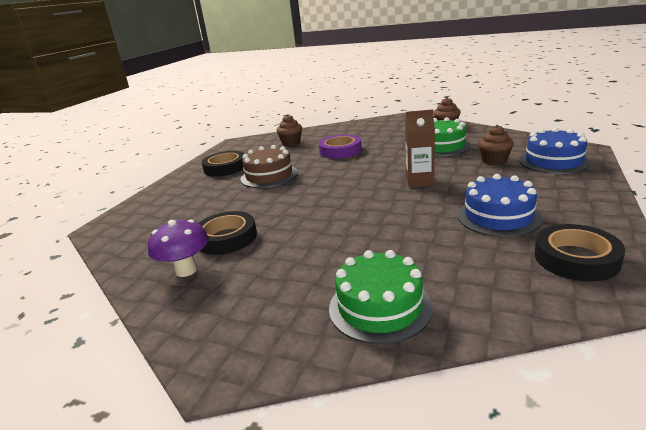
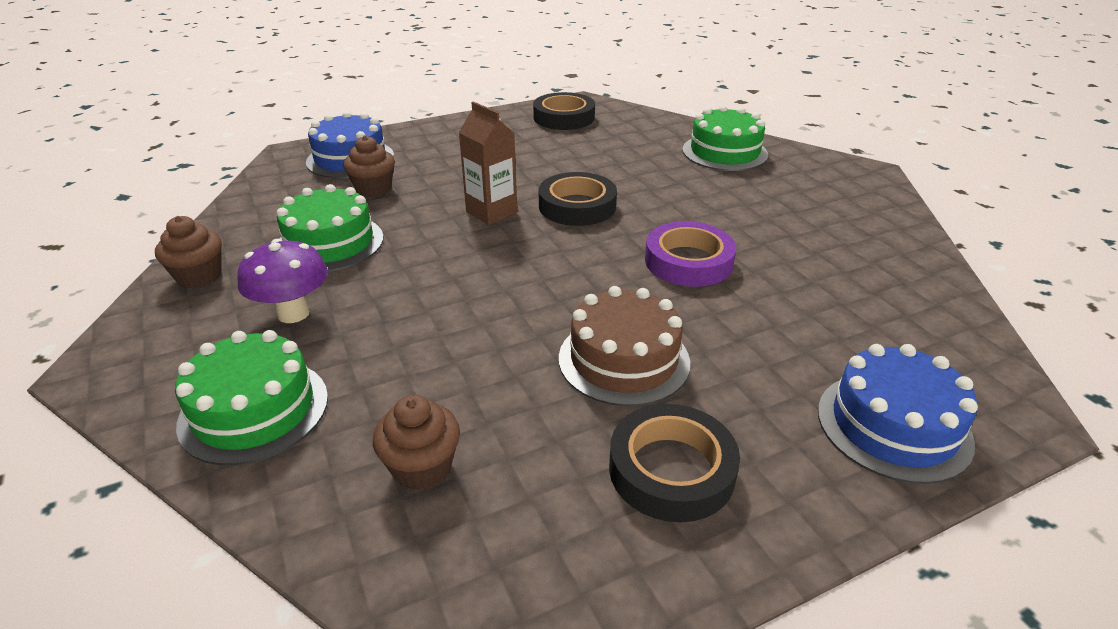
camera: 140 degrees left, 10 degrees up
(186, 270) = (869, 251): purple mushroom -> purple mushroom (293, 313)
(226, 238) = (798, 267): black tape -> black tape (577, 206)
(340, 151) = (423, 343): purple tape -> purple tape (688, 261)
(351, 130) = (254, 410): none -> green cake
(498, 216) = (531, 152): blue cake -> blue cake (893, 425)

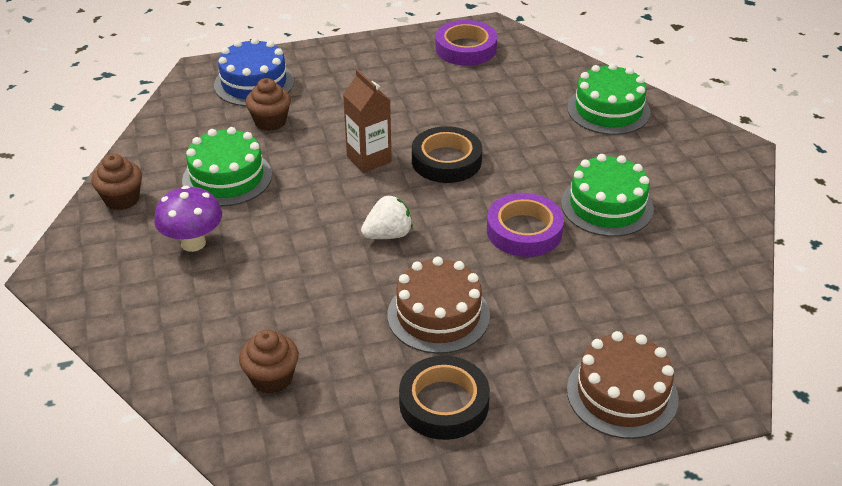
camera: 10 degrees right, 5 degrees up
(254, 410) = (161, 320): green cake -> green cake (607, 206)
(534, 280) = (388, 235): none -> white strawberry
(564, 117) = (465, 48): black tape -> purple tape
(893, 425) = (622, 394): blue cake -> brown cake

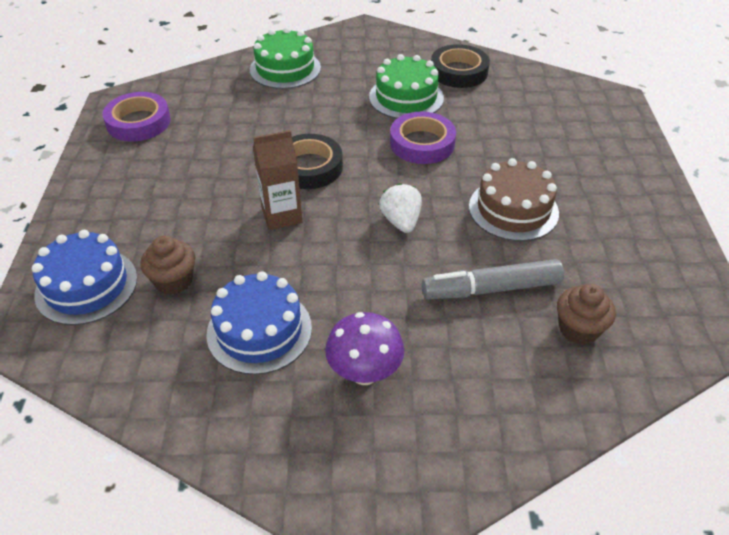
camera: 75 degrees left, 5 degrees up
(122, 199) = (255, 440): brown cupcake -> none
(227, 177) = (259, 330): green cake -> blue cake
(311, 309) = (491, 289): none -> grey marker
(444, 403) = (614, 225): black tape -> black tape (459, 71)
(622, 394) = (608, 137): brown cake -> none

